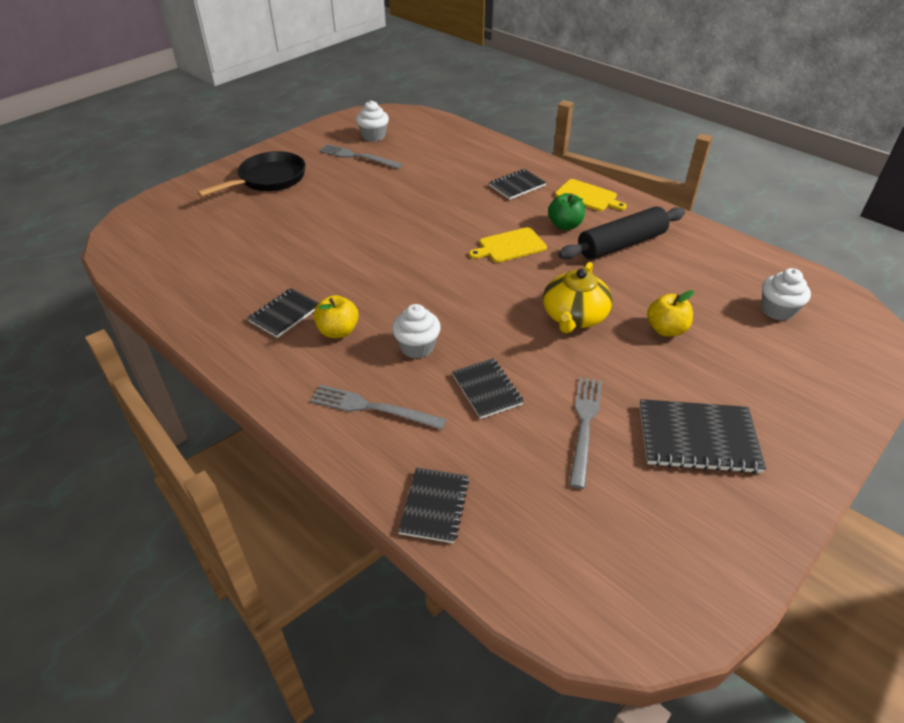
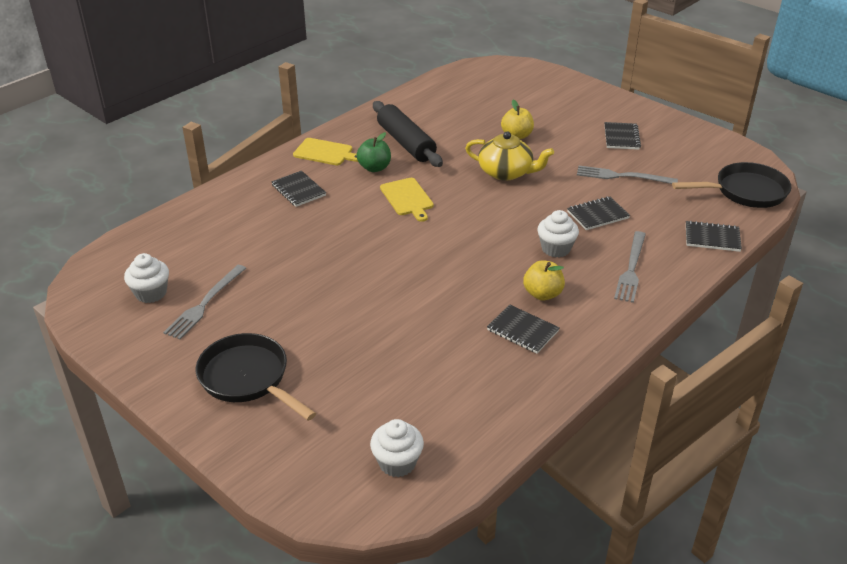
camera: 90 degrees left, 5 degrees down
(565, 581) = (745, 192): none -> black pan
(588, 196) = (325, 152): yellow cutting board -> yellow cutting board turned 75 degrees clockwise
(697, 438) = (621, 137): black notebook -> black notebook, size x0.64
(777, 310) = (489, 92): white cupcake -> white cupcake (397, 463)

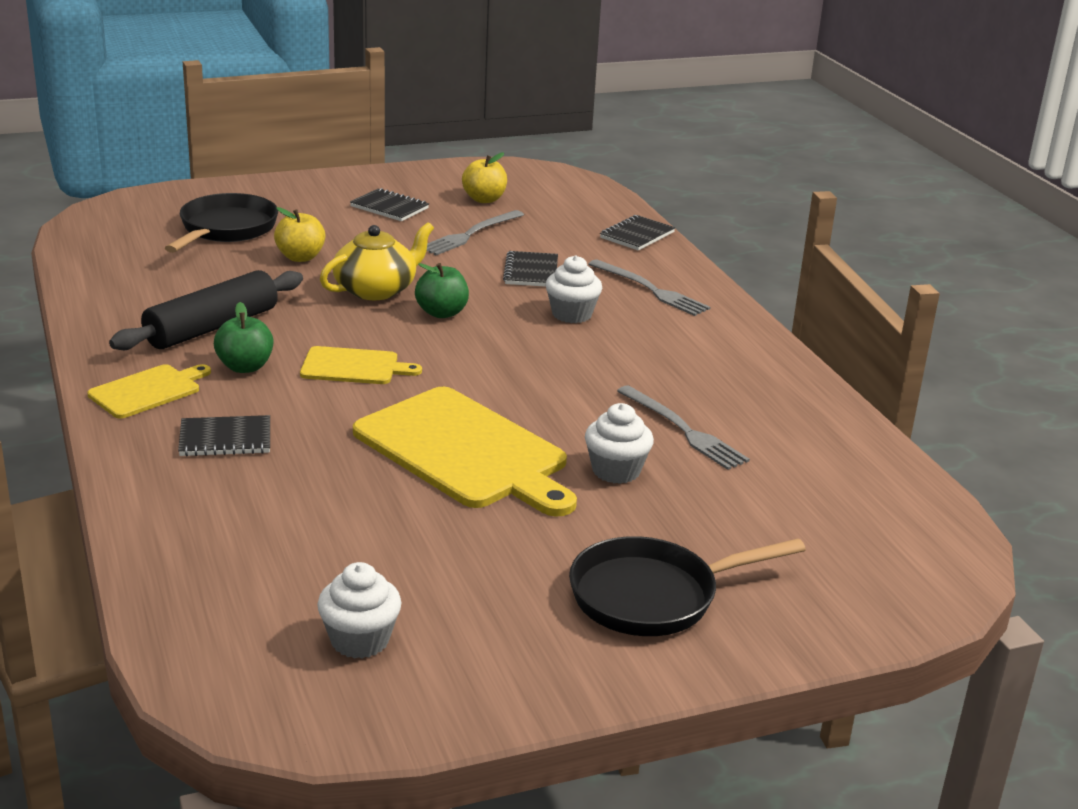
camera: 65 degrees left, 10 degrees down
(205, 304) = (440, 593): grey fork -> grey fork (683, 430)
(349, 265) = (465, 451): none -> yellow cutting board
(397, 463) = (887, 527): white cupcake -> white cupcake (616, 471)
(406, 143) = (211, 327): black rolling pin -> black rolling pin turned 45 degrees counterclockwise
(502, 203) = (442, 313): none -> green apple
(522, 330) = (707, 381): black notebook -> none
(542, 294) = (650, 349): yellow apple -> yellow apple (484, 199)
(745, 192) = (573, 192): black pan -> black pan (226, 229)

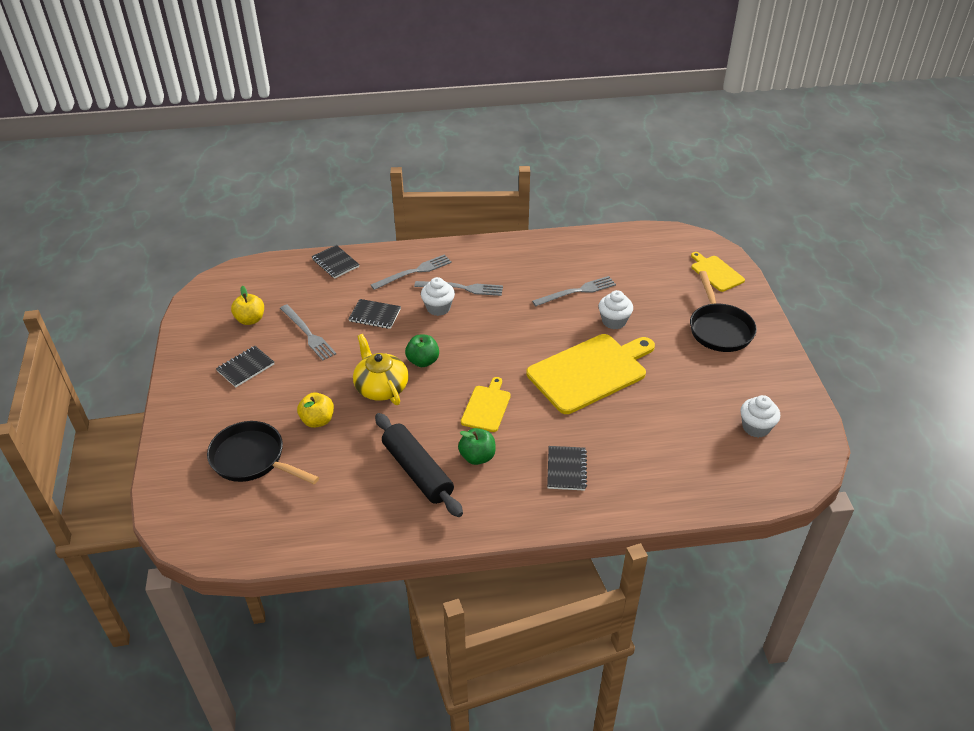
camera: 75 degrees left, 15 degrees up
(148, 391) = (501, 505): yellow cutting board -> yellow cutting board (716, 272)
(632, 329) = (462, 288): none -> grey fork

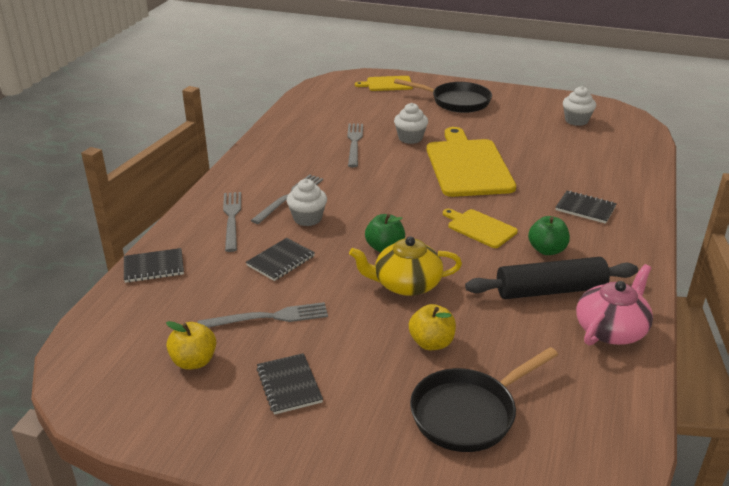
camera: 65 degrees left, 10 degrees down
(383, 519) = (611, 329): none -> pink teapot

